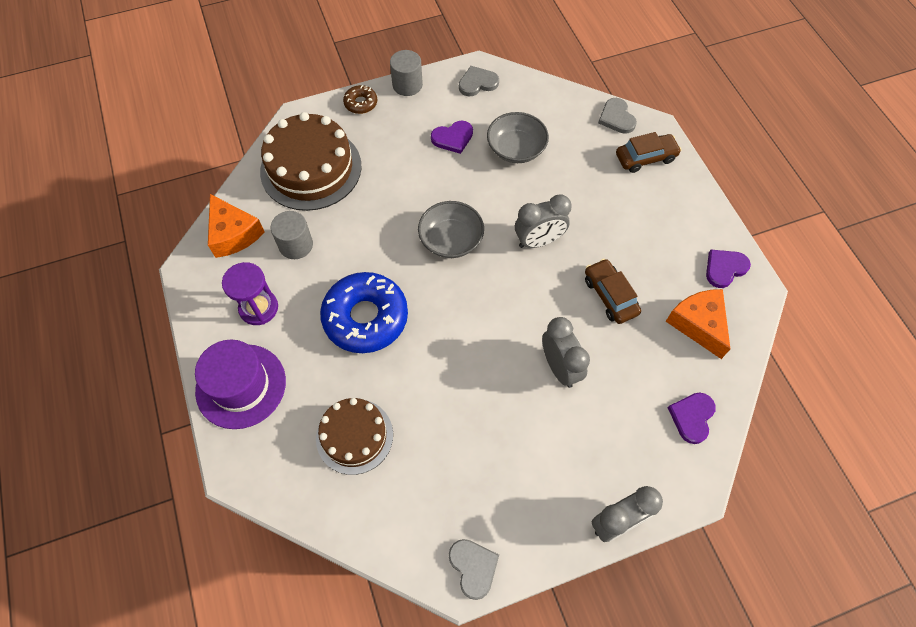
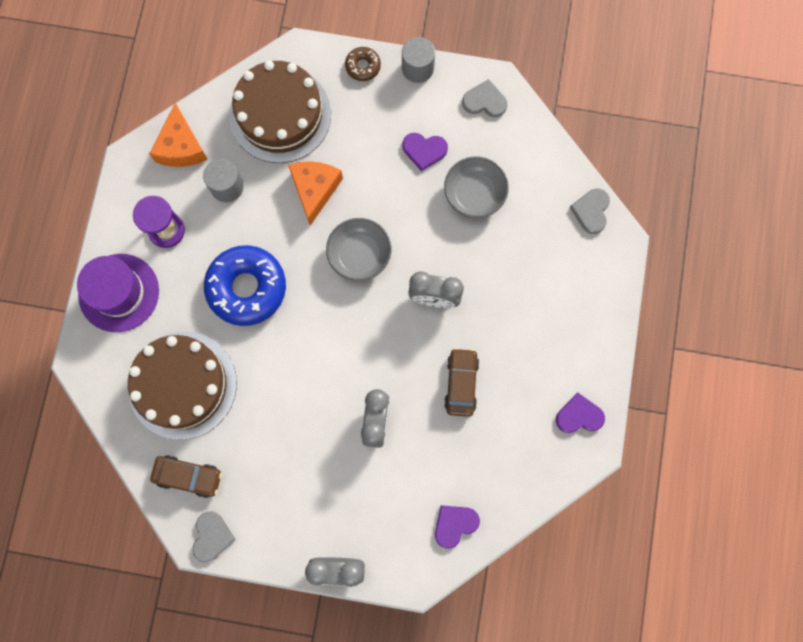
camera: 30 degrees right, 15 degrees up
(354, 436) = (182, 385): brown cake -> brown cake, size x1.58
(645, 158) = (588, 268): brown car -> brown car (188, 476)
(698, 324) = (518, 451): orange cheese -> orange cheese (314, 190)

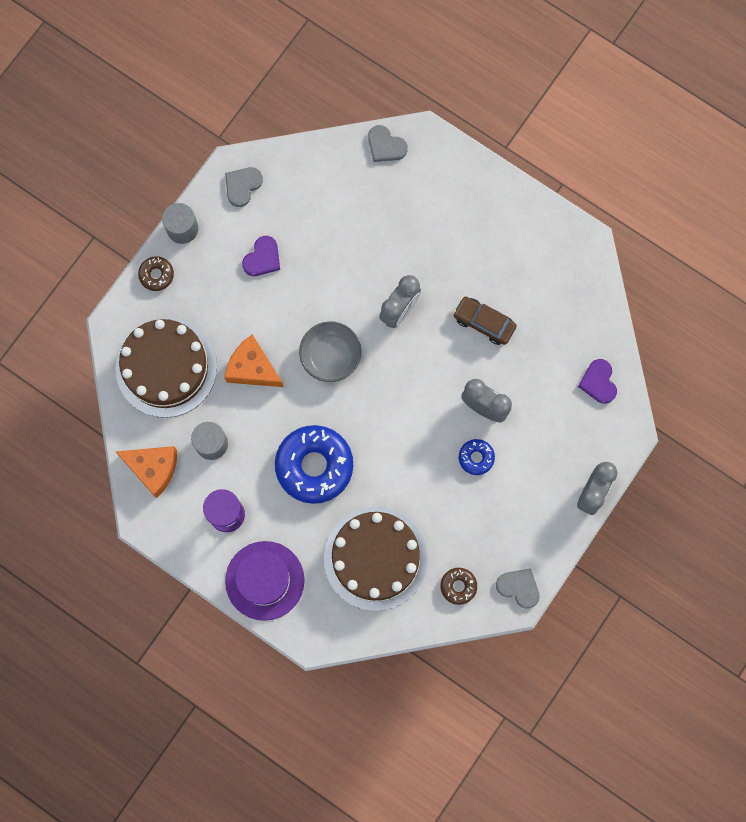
camera: 65 degrees left, 0 degrees up
(188, 476) = (458, 586): brown car -> brown donut
(322, 436) = (476, 458): none -> blue donut
(474, 194) = (323, 234): grey bowl -> none
(579, 415) = (554, 240): purple heart -> none

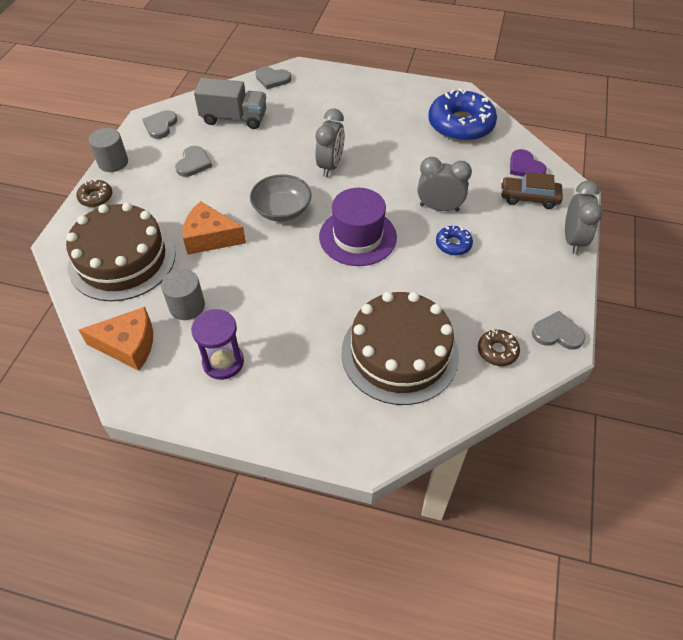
camera: 20 degrees left, 25 degrees down
(262, 258) = (193, 163): purple heart -> grey heart
(264, 580) = (288, 412): purple hat -> purple hat (357, 237)
(314, 466) = (301, 294): blue donut -> blue donut (460, 124)
(323, 200) = (234, 118): none -> grey truck
(484, 323) = (406, 155): brown car -> brown car (529, 198)

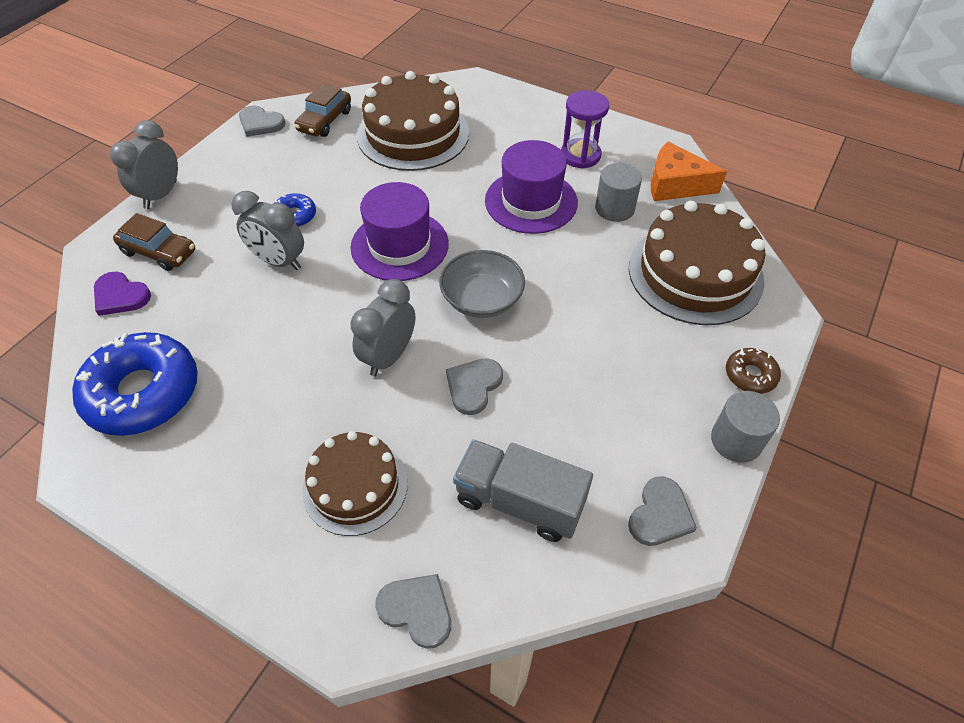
camera: 165 degrees left, 0 degrees up
(193, 163) = (600, 408): grey heart -> grey heart (473, 386)
(210, 237) = (583, 280): orange cheese -> none
(262, 298) = (531, 201): none -> purple hat
(320, 110) = (355, 486): none -> brown cake
(497, 351) = (325, 121): brown donut -> brown car
(525, 167) = (120, 296): purple heart -> purple heart turned 135 degrees clockwise

